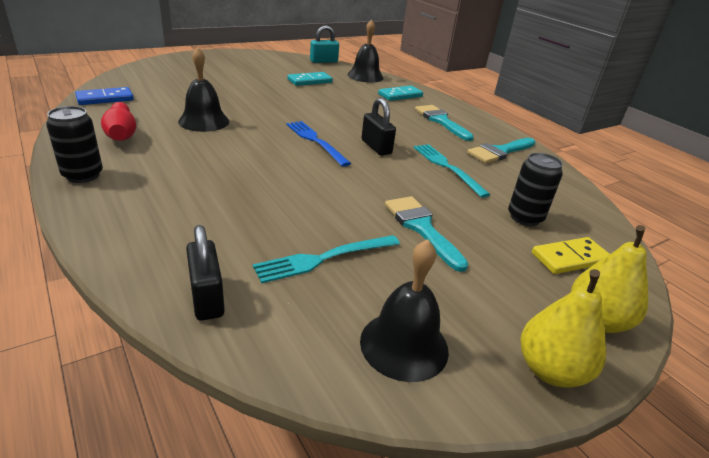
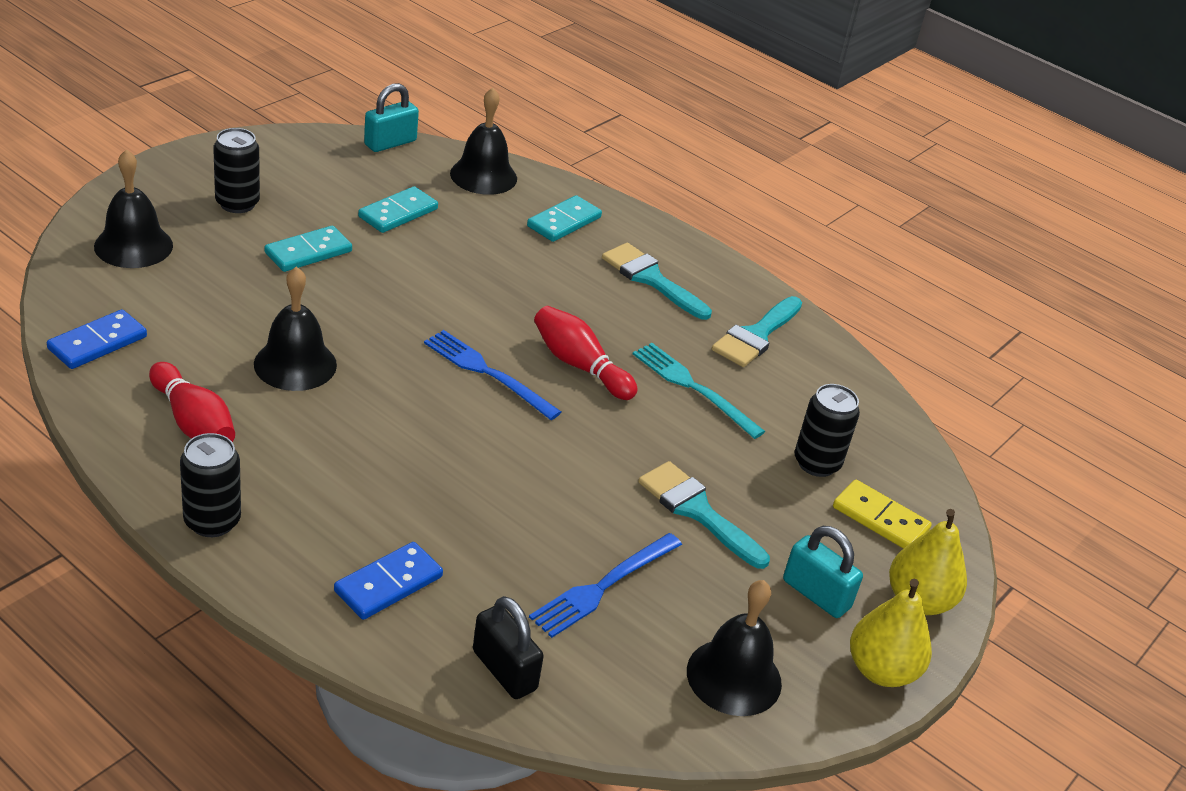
camera: 20 degrees left, 5 degrees up
(162, 72) = (133, 245): none -> black bell
(165, 227) = (388, 584): none -> blue domino
(229, 68) = (237, 203): none -> black can
(250, 86) = (308, 252): none -> turquoise domino
(324, 258) = (603, 586): turquoise fork -> blue fork
(376, 147) = (579, 365): black padlock -> red bowling pin
(502, 297) = (816, 594): none -> turquoise padlock
(570, 258) = (880, 519): yellow domino -> yellow domino turned 75 degrees clockwise

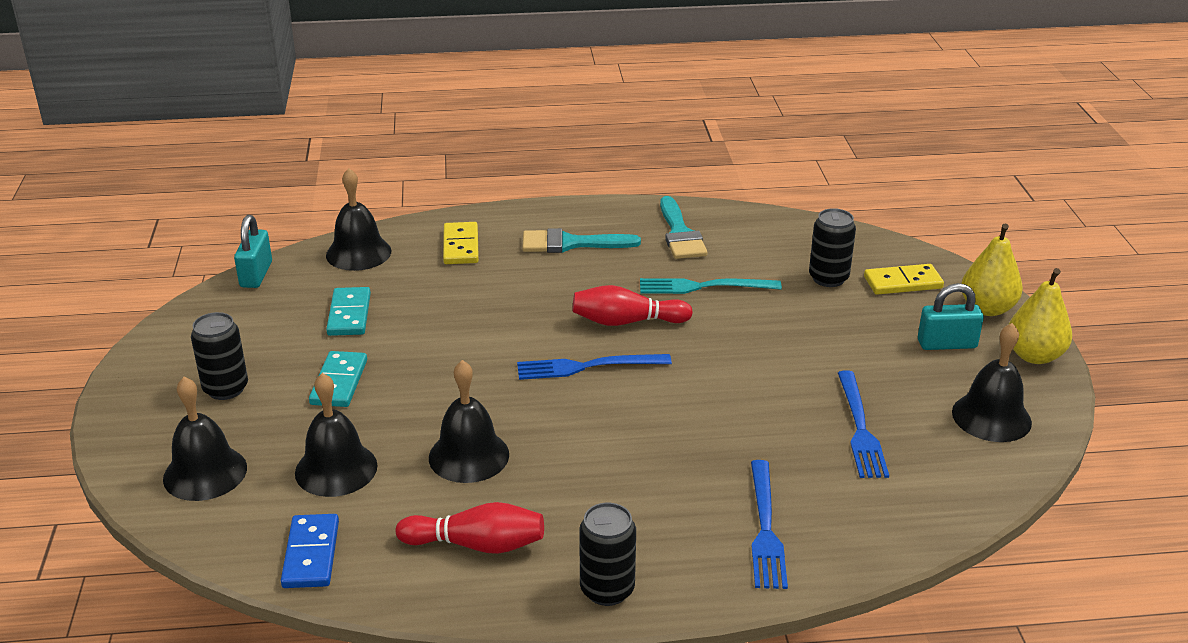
camera: 40 degrees left, 5 degrees down
(205, 304) = (336, 469): none -> black bell
(388, 584) = (765, 528): blue domino -> blue fork
(504, 670) = (901, 515): black padlock -> none
(564, 222) = (461, 246): turquoise domino -> yellow domino
(697, 511) = (825, 350): turquoise brush -> none

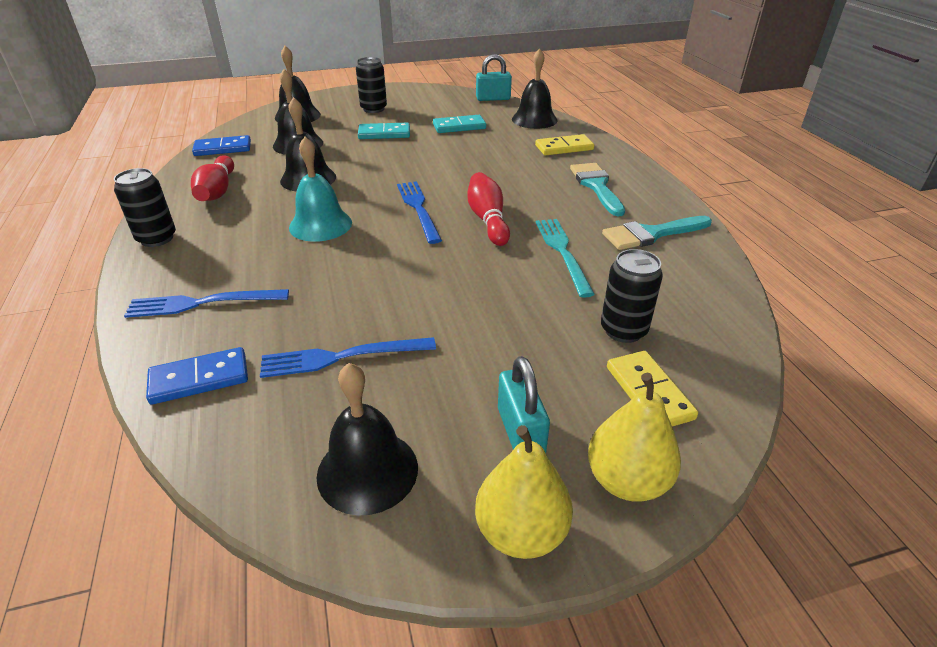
camera: 80 degrees right, 5 degrees up
(606, 443) = (320, 225): none -> turquoise bell
(890, 516) = (199, 378): none -> blue domino

